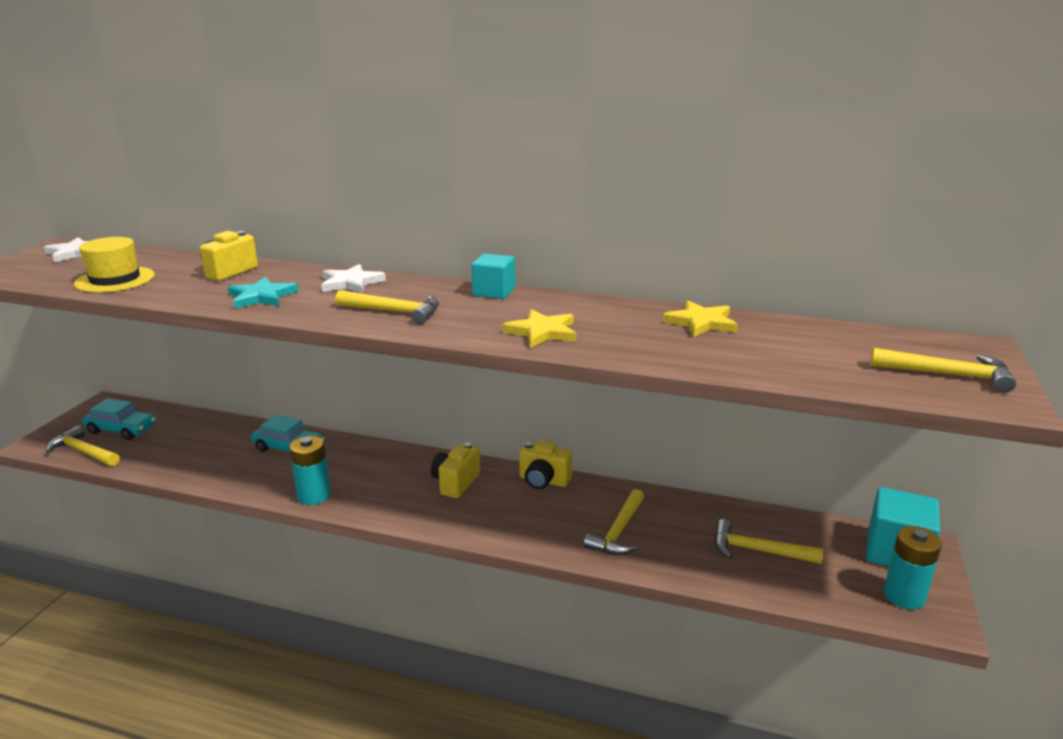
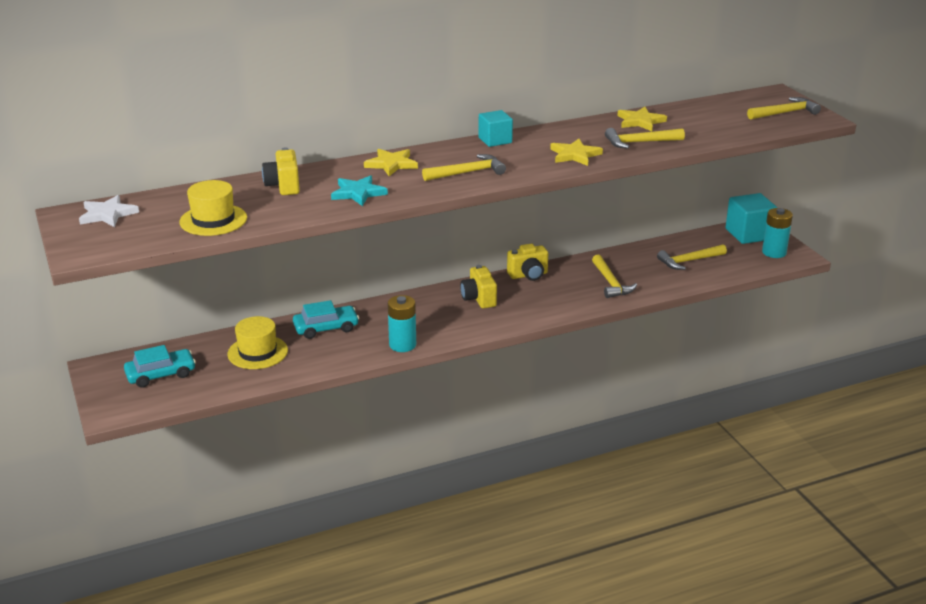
camera: 40 degrees left, 5 degrees up
(84, 452) = (165, 399): yellow hammer -> yellow hammer (640, 142)
(208, 444) = (257, 352): none -> yellow hat
(351, 283) = (391, 164): white star -> yellow star

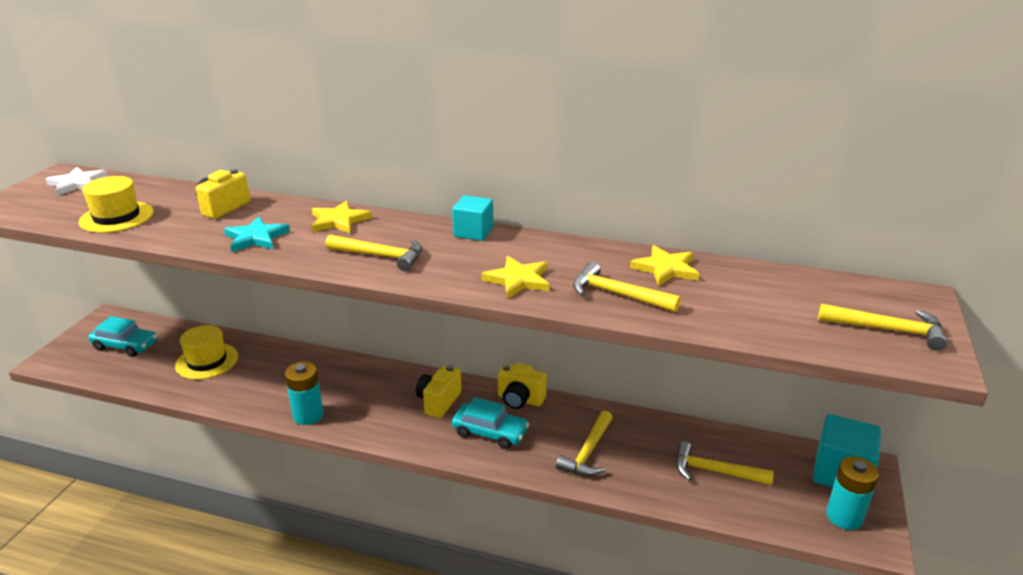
camera: 40 degrees right, 0 degrees up
(326, 328) = (283, 365): turquoise car -> turquoise car (490, 432)

